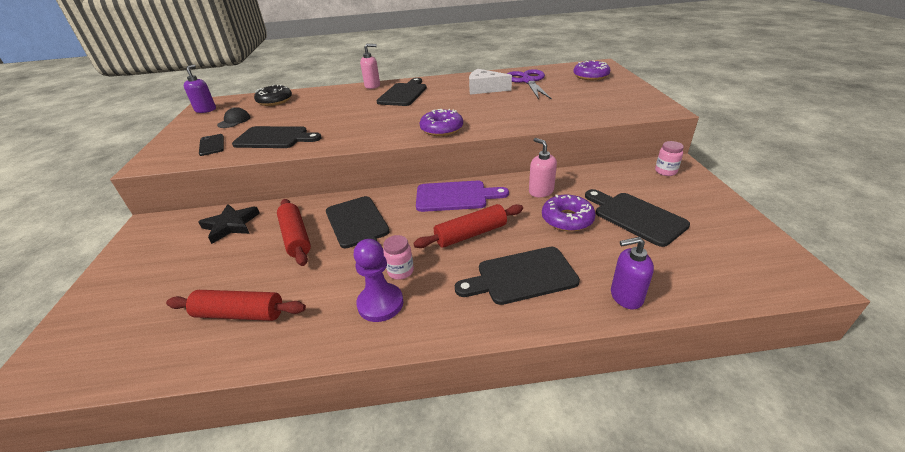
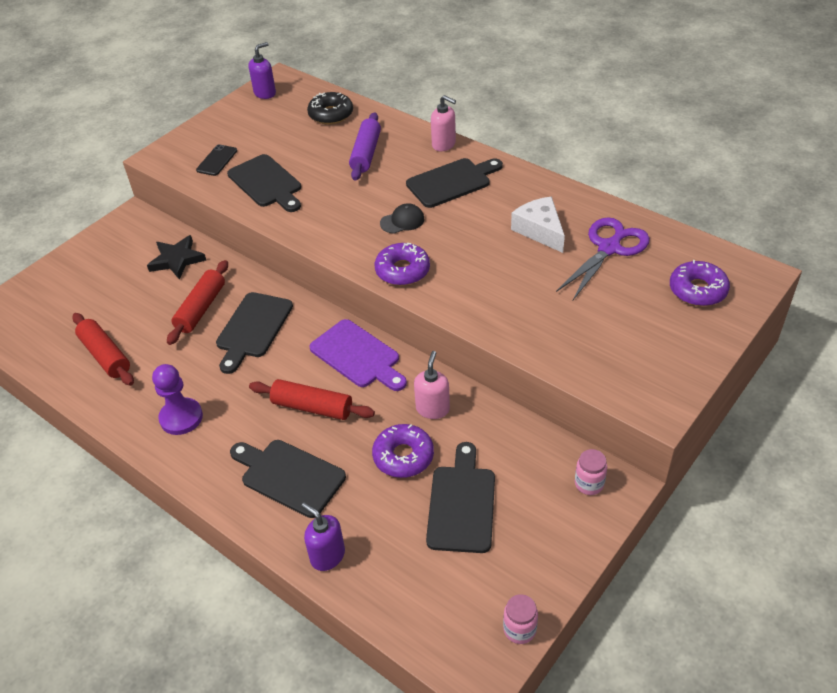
camera: 45 degrees right, 10 degrees up
(234, 121) = (266, 130): black cap -> black cap (402, 221)
(328, 104) = (366, 153): none -> purple rolling pin
(400, 271) = (224, 401): pink jar -> pink jar (519, 629)

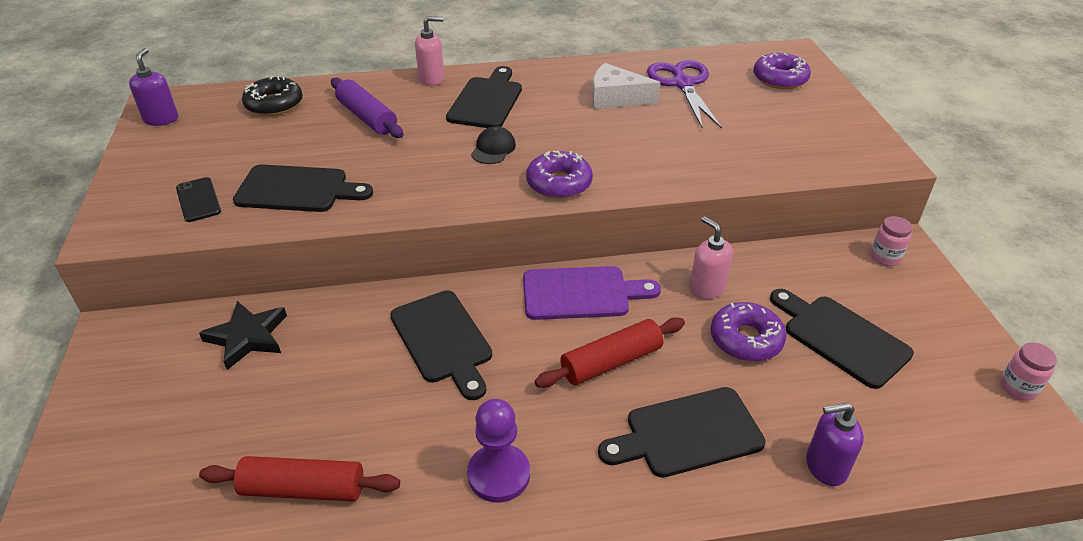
camera: 50 degrees left, 5 degrees down
(201, 309) = (354, 362): red rolling pin -> none

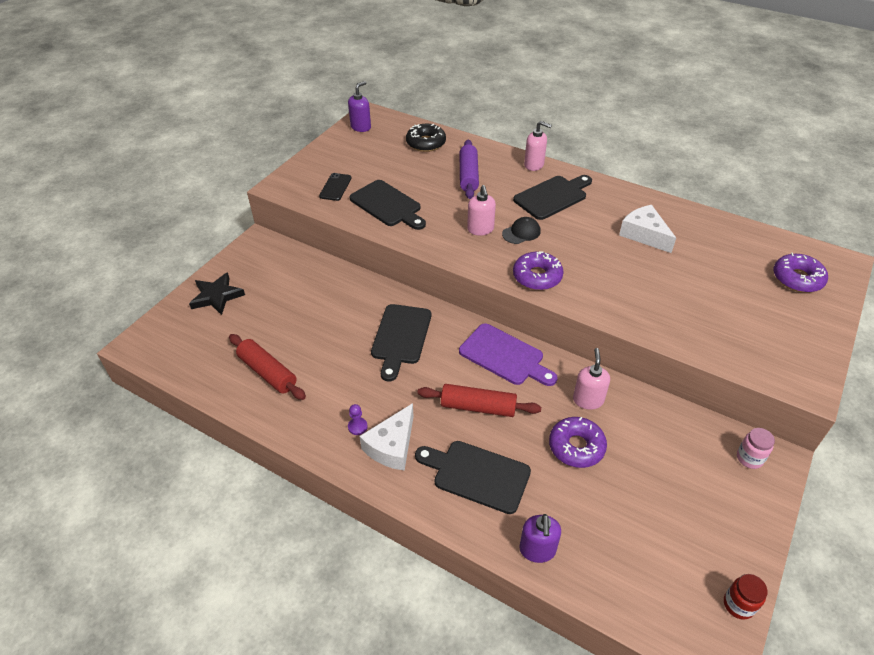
camera: 40 degrees right, 5 degrees up
(247, 337) = (311, 279): black star -> black star (216, 296)
(444, 165) = (480, 229): none -> pink soap dispenser
(499, 474) = (357, 427): purple pawn -> purple pawn, size x0.49
(563, 468) = (392, 446): none -> white cheese
(682, 84) = (709, 246): purple scissors -> none
(825, 466) = (537, 550): purple soap dispenser -> purple soap dispenser turned 120 degrees counterclockwise
(841, 338) = (644, 487): black cutting board -> none
(1018, 388) = (738, 605): pink jar -> red jar

